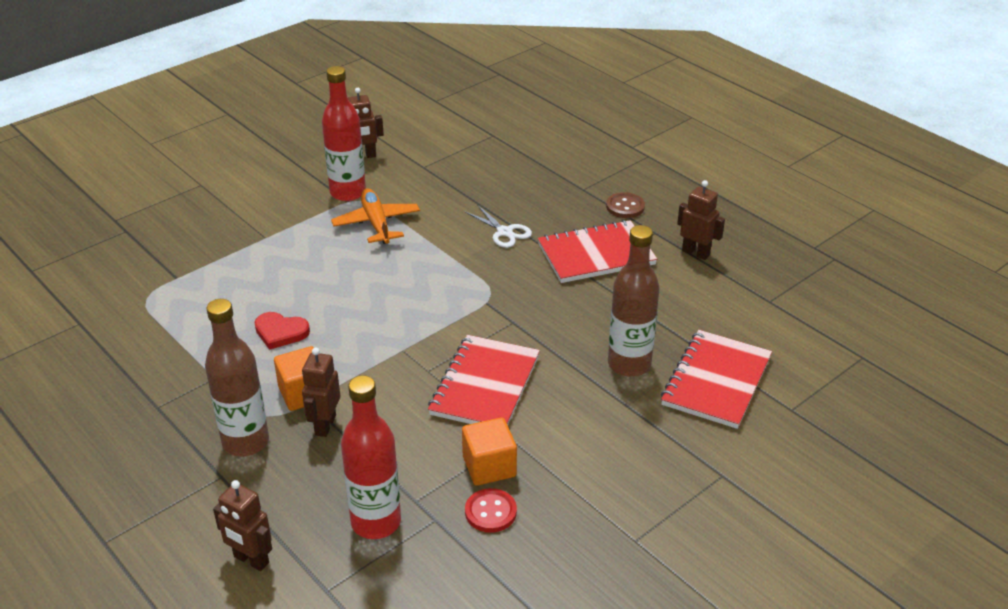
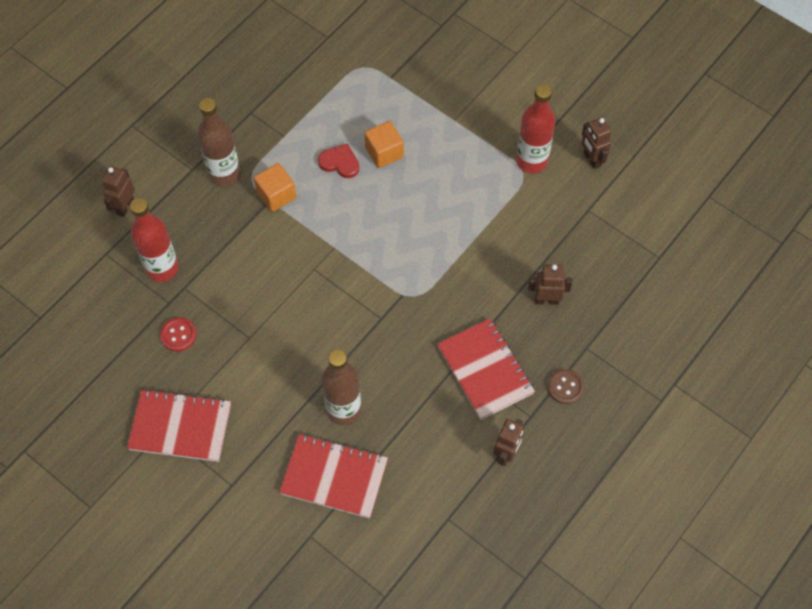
camera: 80 degrees right, 25 degrees up
(280, 332) = (340, 162): red heart -> red heart turned 105 degrees clockwise
(325, 425) = (247, 216): brown robot -> brown robot (546, 300)
(376, 223) = (491, 193): orange plane -> none
(484, 385) = (303, 310): red notebook -> red notebook (180, 426)
(489, 467) = (220, 327): orange cube -> orange cube (384, 152)
(504, 232) = (502, 292): white scissors -> none

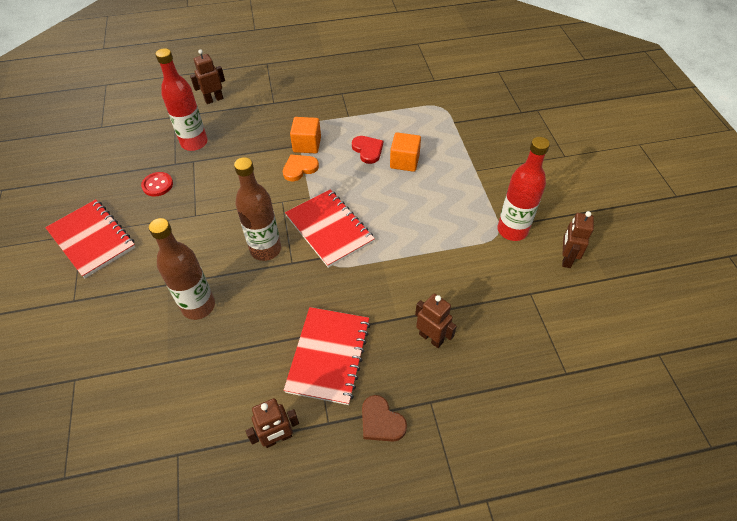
camera: 40 degrees right, 10 degrees down
(224, 174) = (289, 115): brown bottle -> brown bottle (265, 249)
(295, 225) = (299, 168): none -> orange heart
(334, 477) = (139, 349): red notebook -> red notebook (329, 229)
(565, 387) = (381, 421): brown button -> brown heart

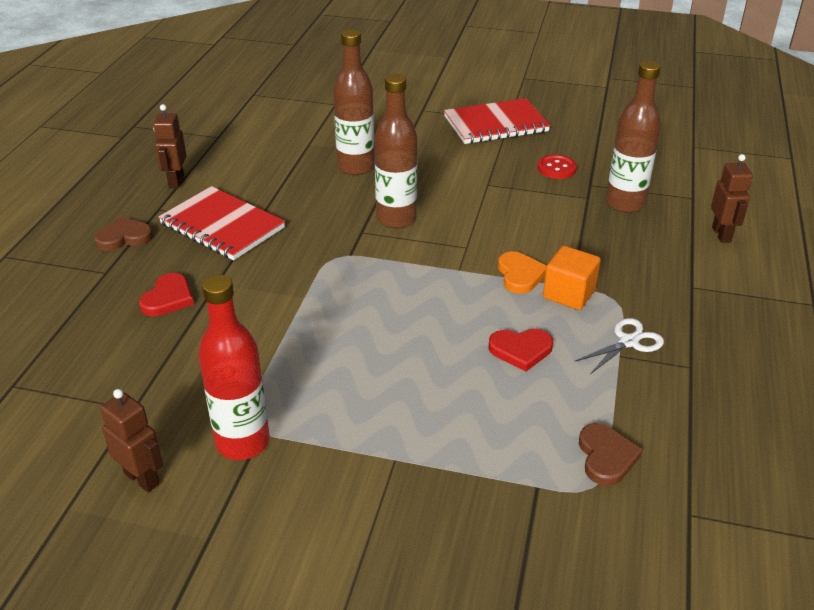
camera: 115 degrees right, 15 degrees down
(194, 143) = (625, 203): red bottle -> brown bottle
(329, 229) = (389, 271): red notebook -> none
(336, 115) = (628, 342): none -> white scissors
(404, 161) = (470, 381): orange cube -> none
(421, 106) = (606, 457): none -> brown heart
(431, 338) = (168, 298): brown robot -> red heart

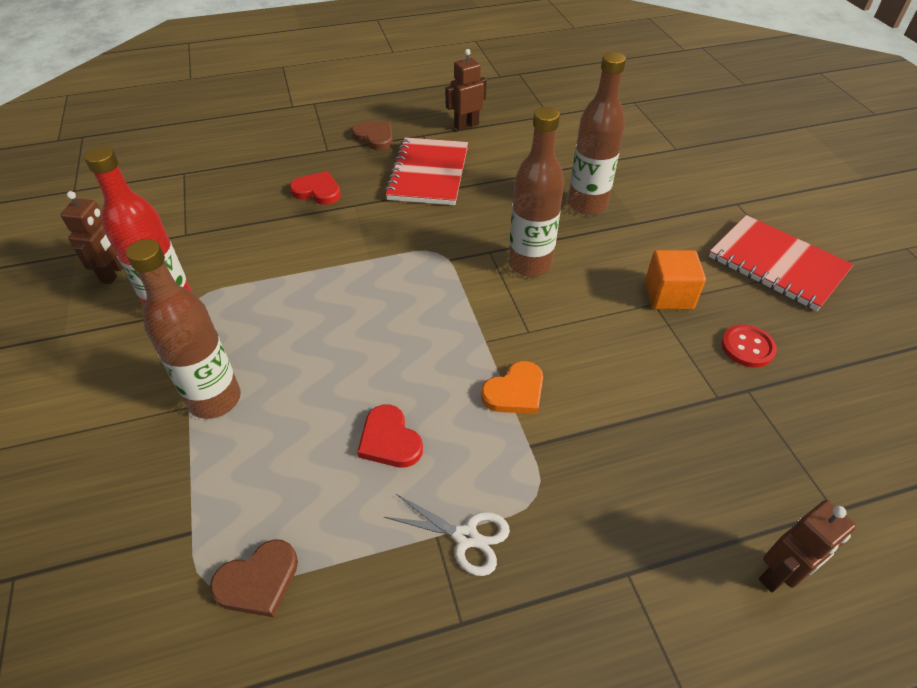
camera: 60 degrees right, 10 degrees up
(168, 298) = (317, 191): red heart -> red heart turned 150 degrees counterclockwise
(569, 294) = (514, 447): orange cube -> orange cube (668, 295)
(625, 203) = (742, 438): brown bottle -> brown bottle (215, 399)

